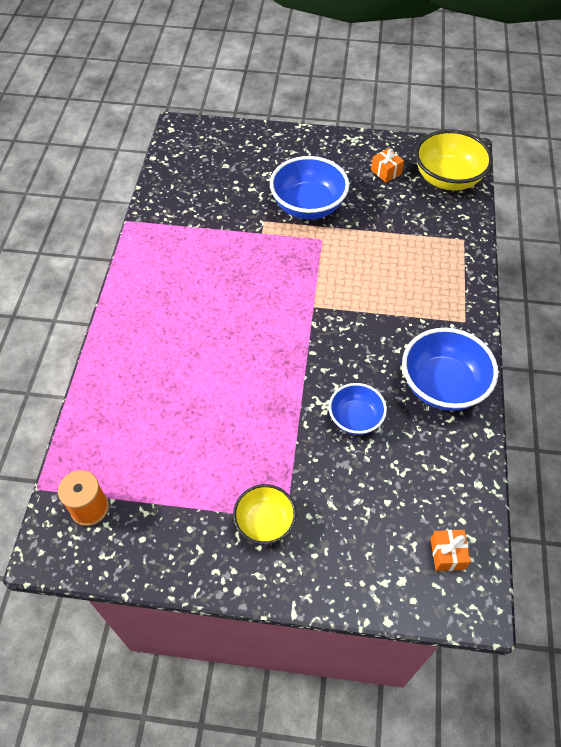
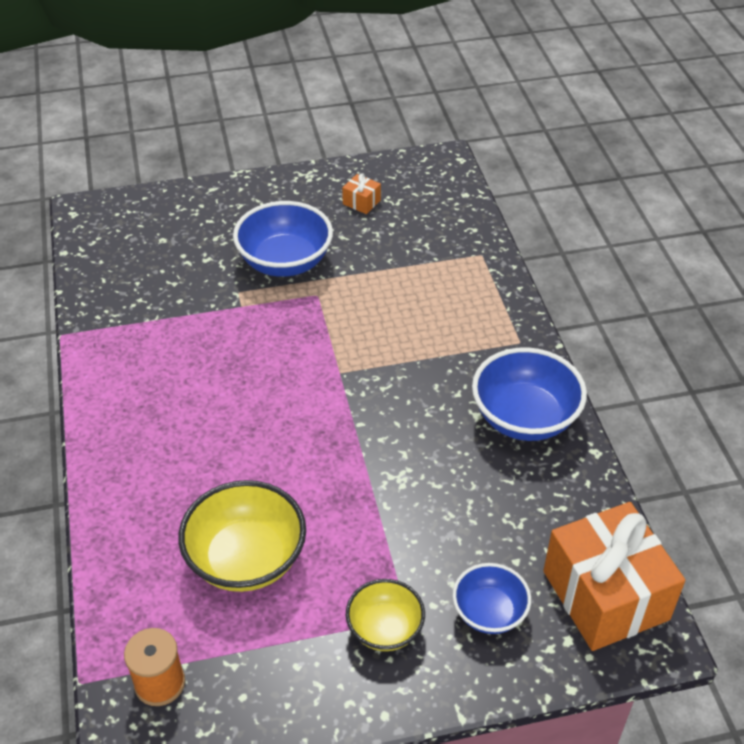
camera: 20 degrees left, 10 degrees down
(355, 418) = (441, 482): blue bowl -> blue bowl (489, 612)
(447, 178) = (435, 193): yellow bowl -> yellow bowl (246, 559)
(447, 554) = (605, 595): orange gift -> orange gift, size x2.50

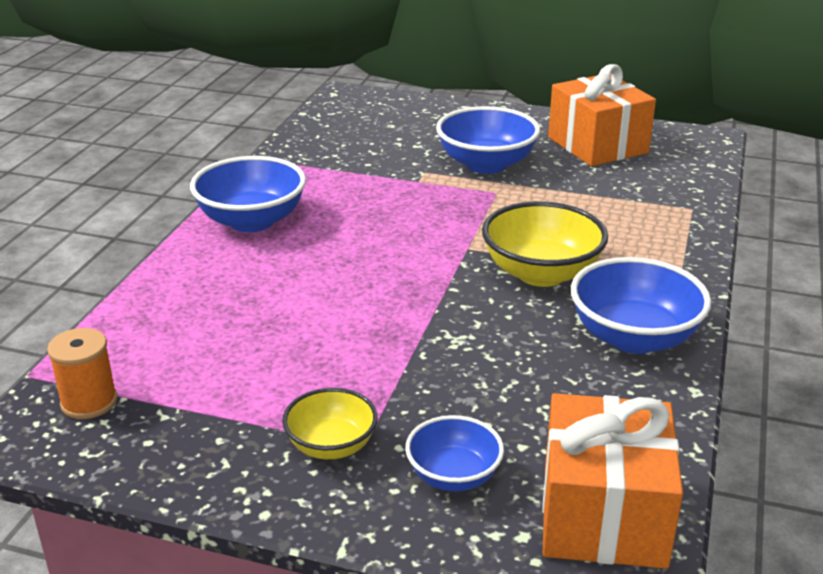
camera: 30 degrees right, 15 degrees down
(130, 416) = (252, 221): none -> blue bowl
(246, 559) = (252, 345): yellow bowl -> yellow bowl (541, 273)
(361, 202) = (597, 145): orange gift -> orange gift, size x2.50

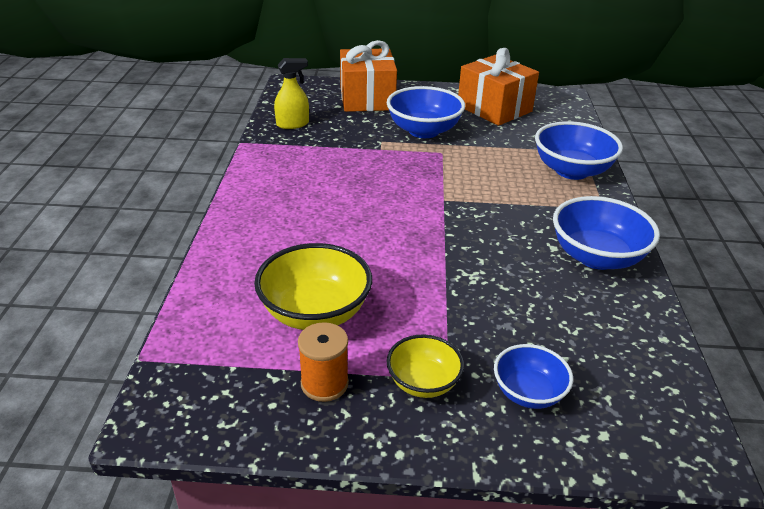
camera: 15 degrees left, 5 degrees up
(89, 402) = (205, 376): orange spool -> orange spool (324, 383)
(252, 221) = (267, 195): blue bowl -> blue bowl (571, 171)
(323, 142) = (292, 124): none -> yellow spray bottle
(541, 273) = (506, 214): yellow bowl -> yellow bowl (315, 312)
(603, 514) = (650, 405): orange gift -> orange gift (367, 99)

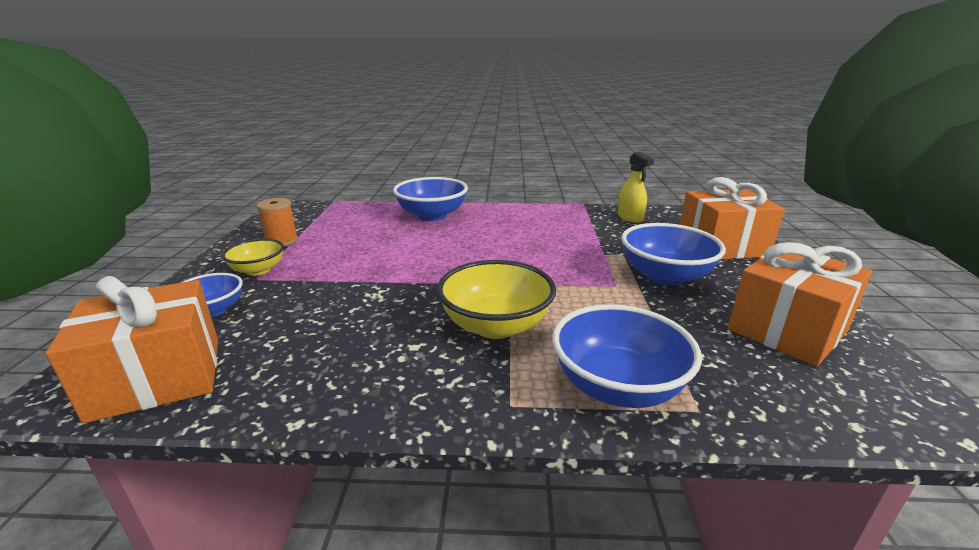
camera: 90 degrees right, 10 degrees down
(315, 312) = (352, 236): yellow bowl -> yellow bowl (496, 325)
(596, 257) = (388, 378): blue bowl -> blue bowl (432, 215)
(646, 389) = (158, 378): none -> orange gift

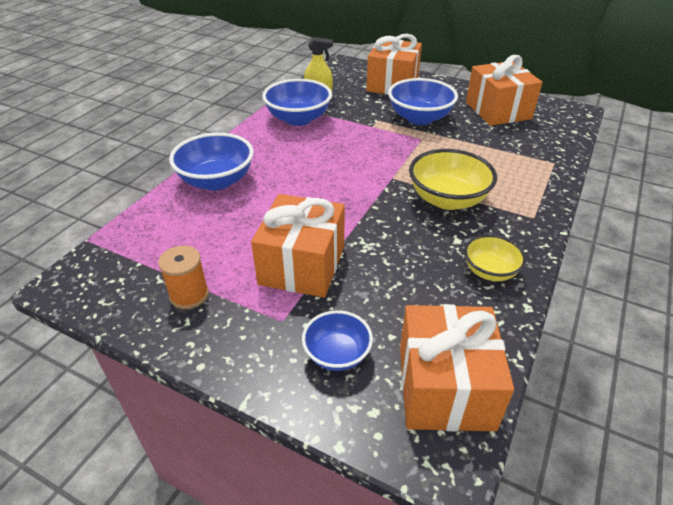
camera: 65 degrees left, 15 degrees up
(258, 270) = (260, 318): yellow bowl -> yellow bowl (490, 271)
(332, 271) = (302, 265): none -> orange gift
(617, 387) = (529, 178): blue bowl -> blue bowl (298, 119)

